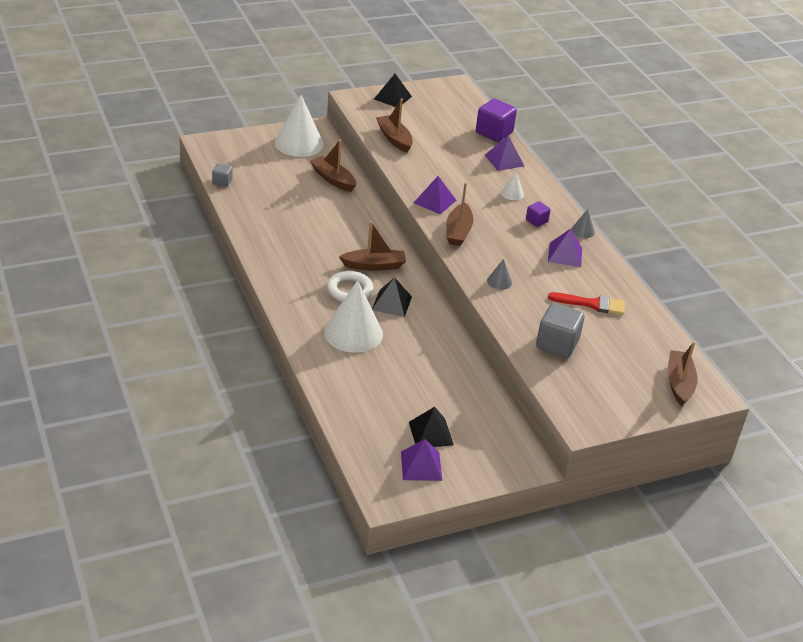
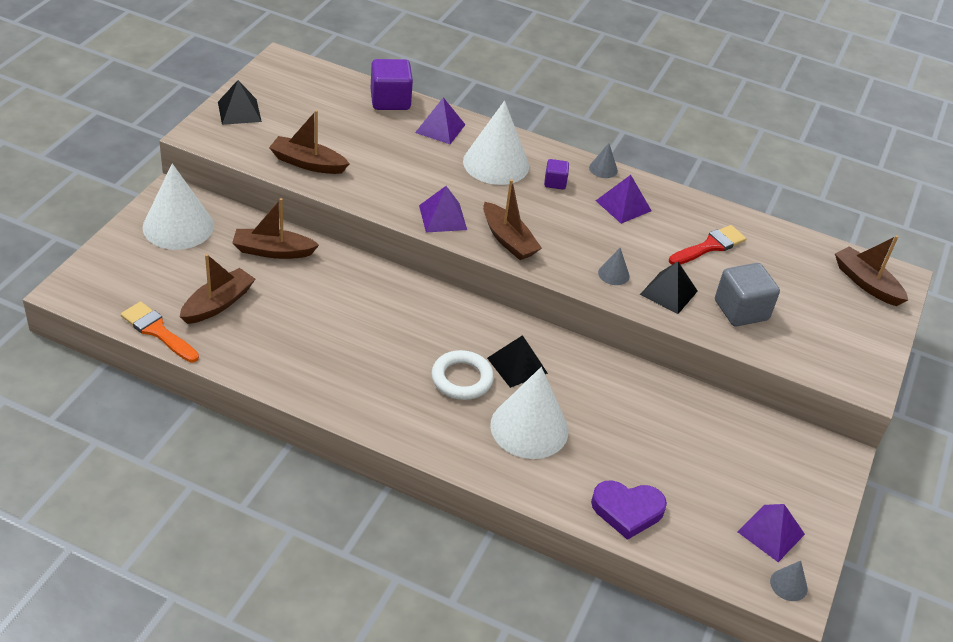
camera: 45 degrees left, 5 degrees up
(222, 182) = (157, 331): grey cube -> orange brush
(350, 400) = (627, 510): none -> purple heart
(374, 265) = (446, 332): brown boat -> brown boat (218, 304)
(392, 493) = (788, 585): none -> grey cone
(431, 433) = (732, 489): black pyramid -> black pyramid (668, 292)
(512, 193) = (496, 163): white cone -> white cone, size x2.29

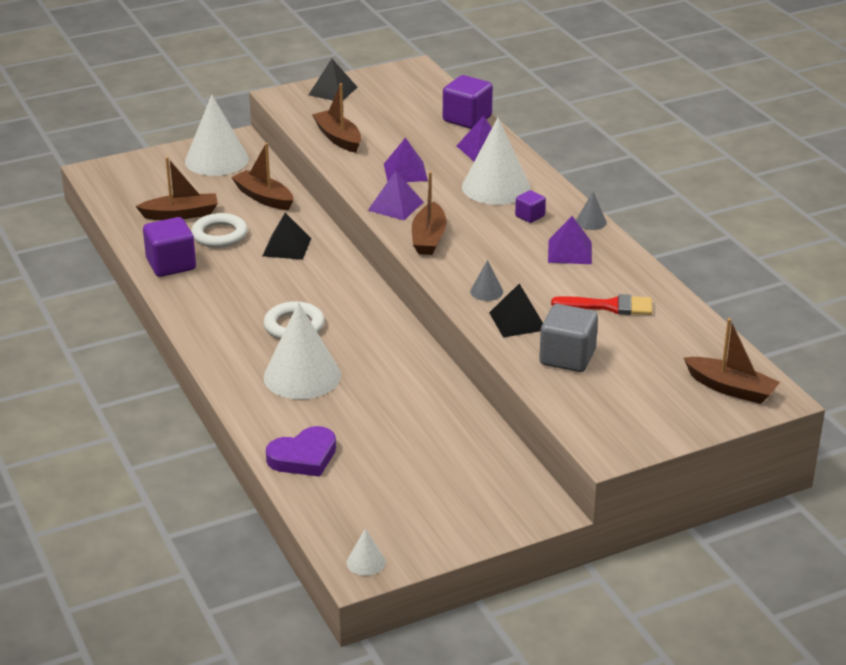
camera: 45 degrees right, 10 degrees down
(157, 331) = (119, 214): orange brush -> none
(277, 365) = (171, 264): none -> purple cube
(282, 311) = (219, 235): none -> white ring
(517, 365) = (350, 336): black pyramid -> black pyramid (287, 247)
(627, 510) = (303, 457): purple heart -> purple heart turned 75 degrees counterclockwise
(771, 533) = (402, 526): purple pyramid -> purple pyramid (405, 172)
(788, 585) = (366, 562): grey cone -> white cone
(866, 283) = (731, 388): brown boat -> brown boat turned 120 degrees clockwise

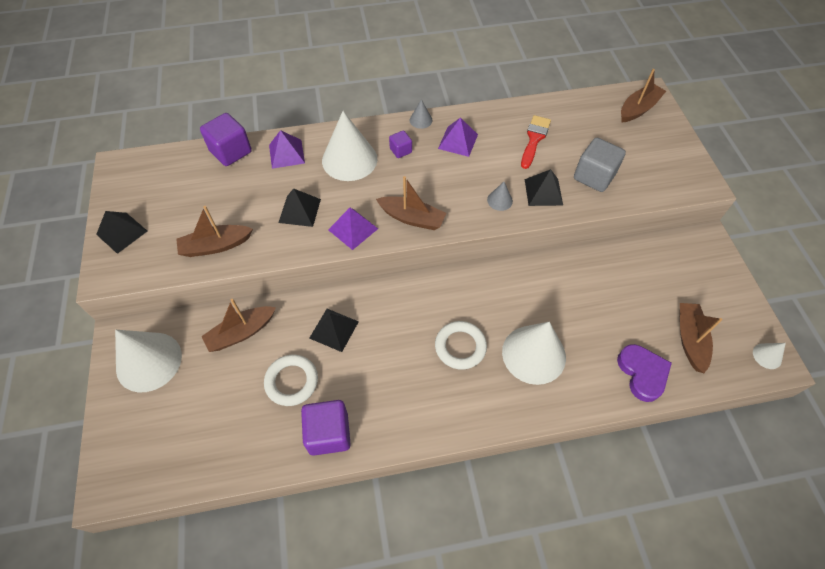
camera: 75 degrees left, 25 degrees up
(181, 214) = (239, 411): brown boat -> brown boat (690, 339)
(405, 172) = (299, 210): purple pyramid -> black pyramid

